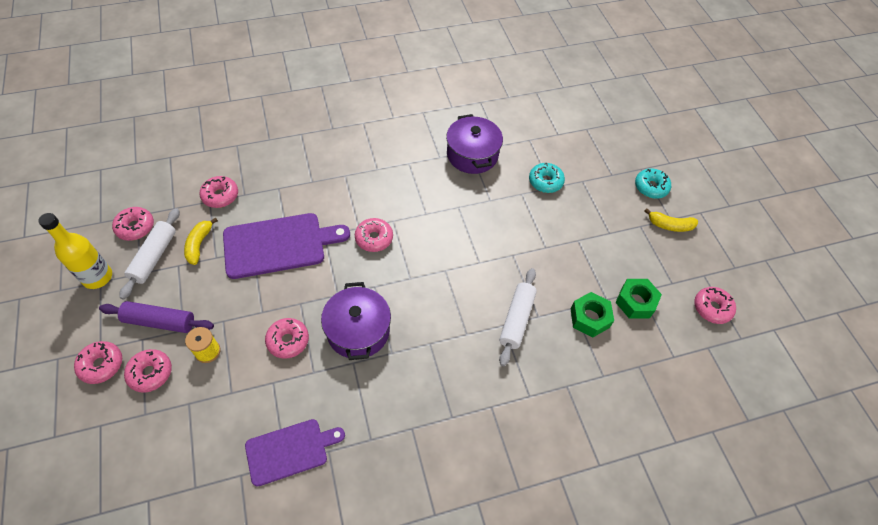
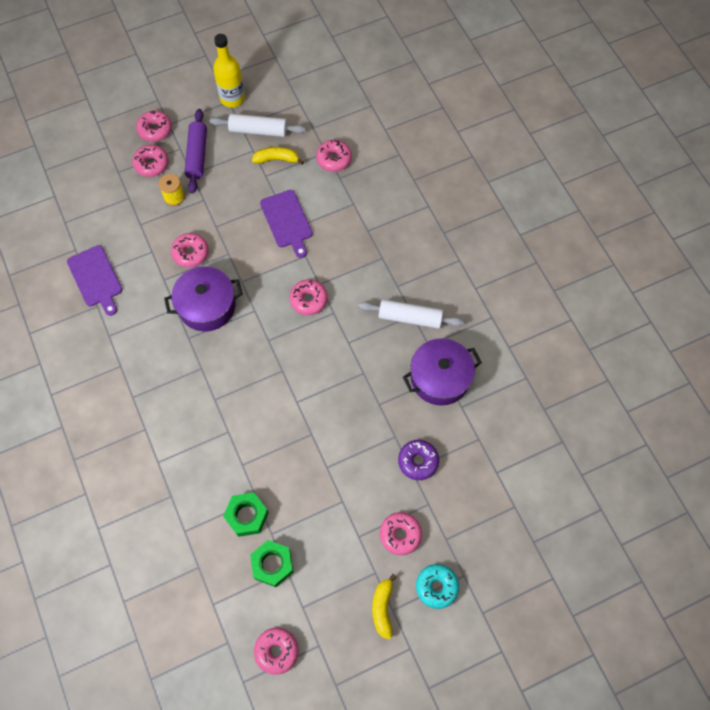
camera: 85 degrees right, 10 degrees up
(135, 227) = (286, 107): pink donut -> pink donut (400, 534)
(279, 245) = (287, 221): purple cutting board -> purple cutting board, size x0.65
(516, 319) = (236, 444): white rolling pin -> white rolling pin (410, 318)
(545, 181) = (418, 461): turquoise donut -> purple donut

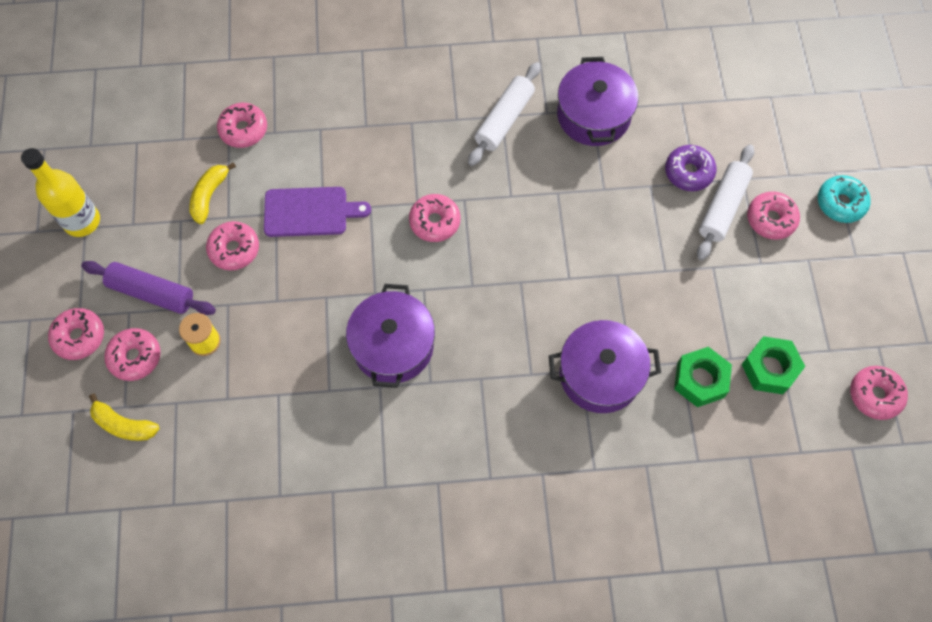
camera: 70 degrees left, 0 degrees up
(96, 278) = (287, 482): purple cutting board -> none
(190, 253) = (304, 344): pink donut -> pink donut (234, 249)
(229, 445) = (600, 374): none -> purple pot
(258, 130) = (152, 204): white rolling pin -> white rolling pin (723, 207)
(382, 608) = (851, 265): yellow banana -> yellow banana (123, 425)

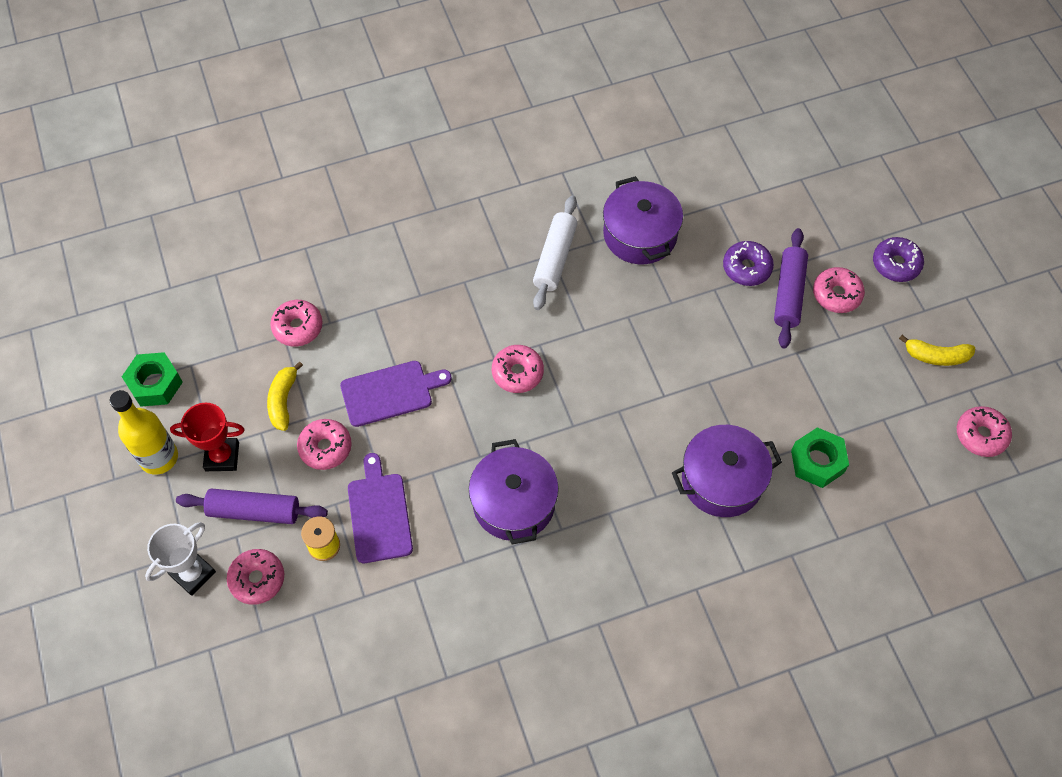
camera: 15 degrees left, 5 degrees down
(79, 337) = (193, 573): pink donut -> white trophy
(123, 425) = (266, 649): yellow banana -> yellow banana (936, 356)
(138, 234) = (222, 456): none -> red trophy
(264, 324) = (379, 514): none -> purple cutting board
(723, 207) = (789, 293): white rolling pin -> purple rolling pin
(769, 368) = (878, 435): green nut -> green nut (155, 384)
(840, 203) = (896, 264): turquoise donut -> purple donut

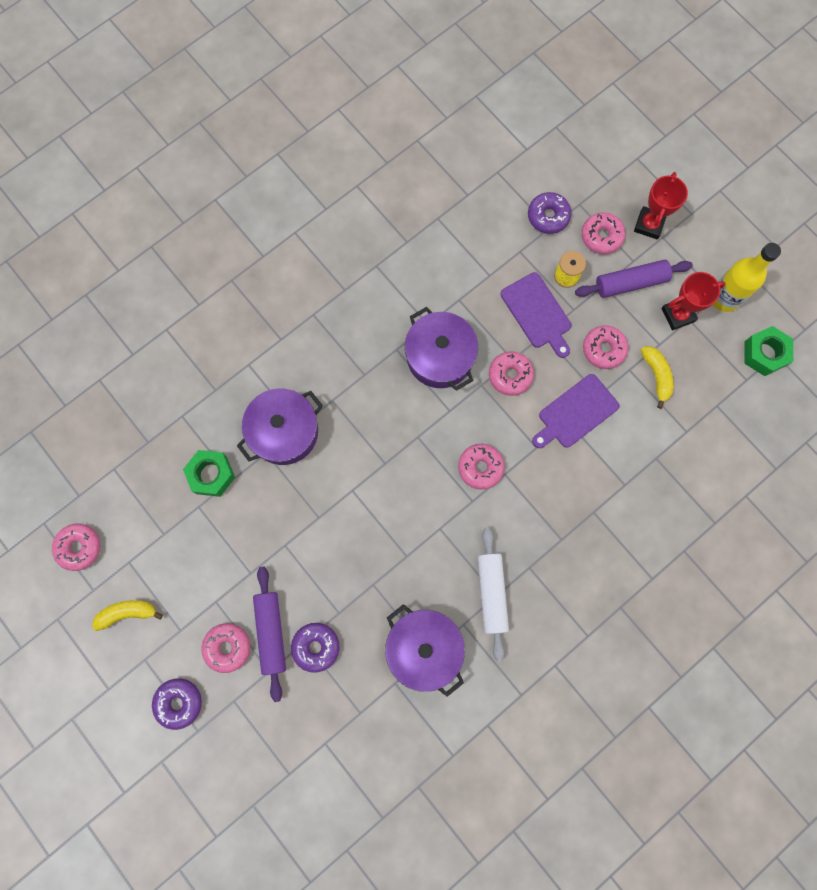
camera: 160 degrees right, 15 degrees up
(193, 573) = (649, 225): white trophy -> red trophy
(298, 327) = (680, 444): pink donut -> pink donut (510, 375)
(308, 628) = (548, 216): none -> purple donut

